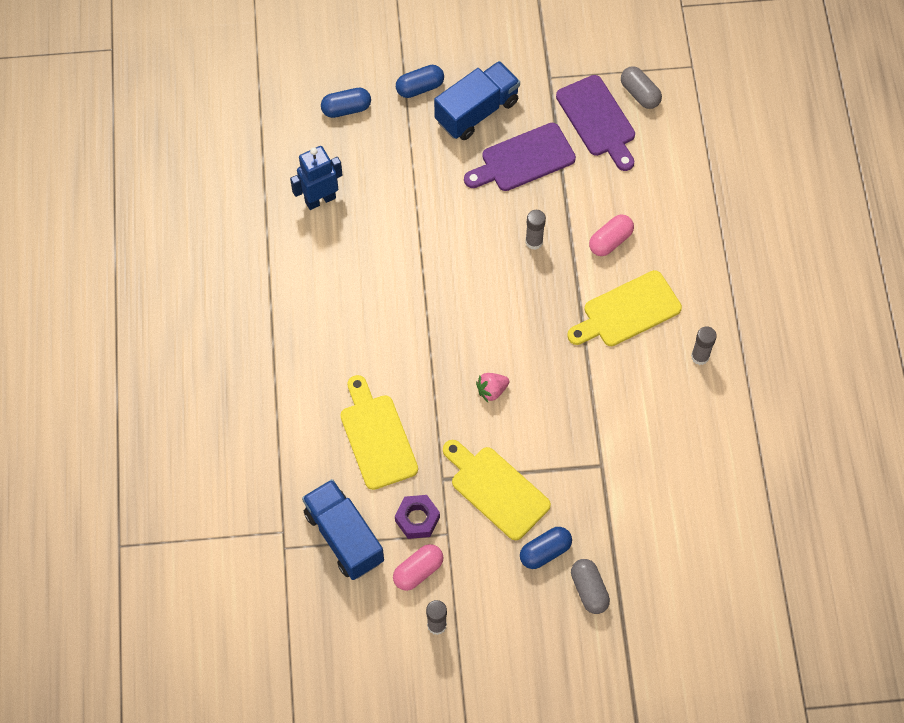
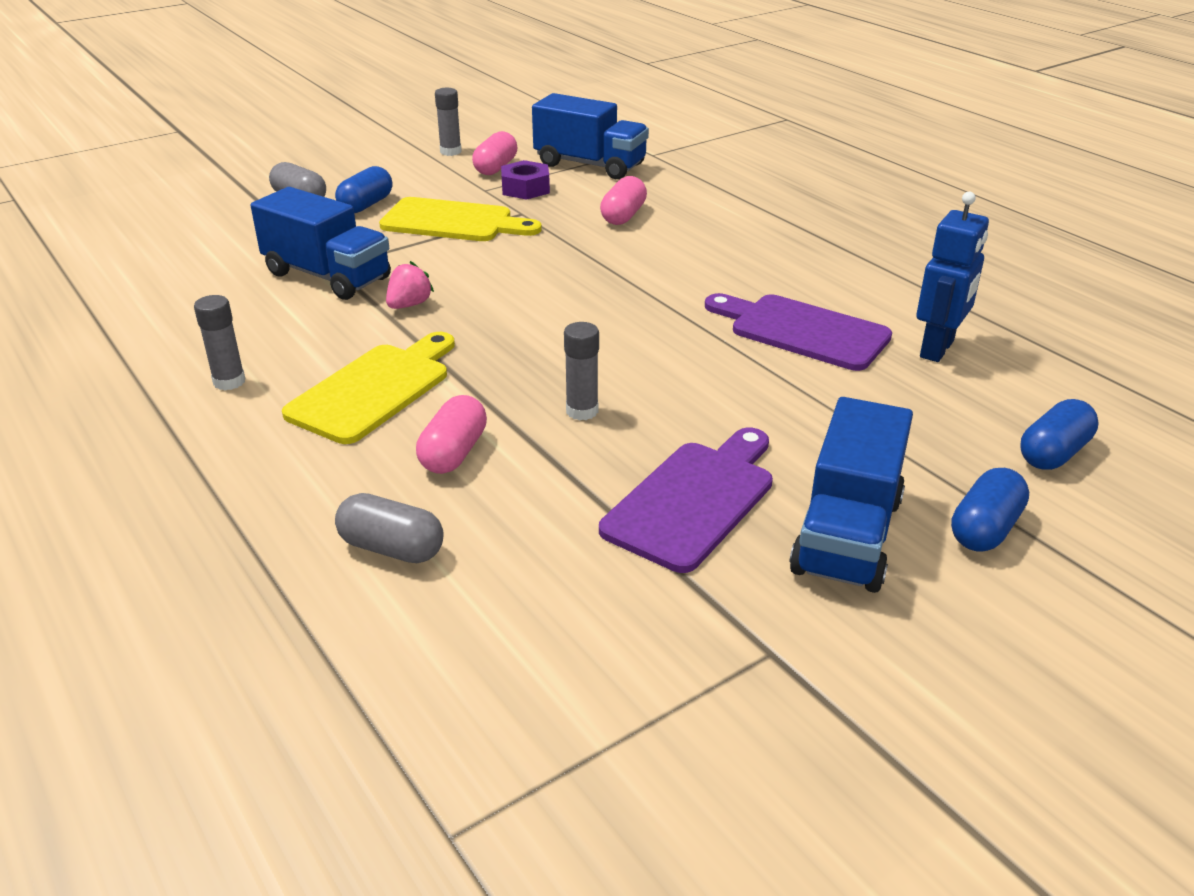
camera: 150 degrees right, 30 degrees down
(377, 437) = (623, 216): yellow cutting board -> pink capsule
(492, 390) = (519, 275): pink strawberry -> pink strawberry (409, 305)
(598, 120) = (605, 616): purple cutting board -> purple cutting board (802, 331)
(610, 451) = (327, 276): none -> blue truck
(639, 94) = (547, 707): grey capsule -> grey capsule (392, 548)

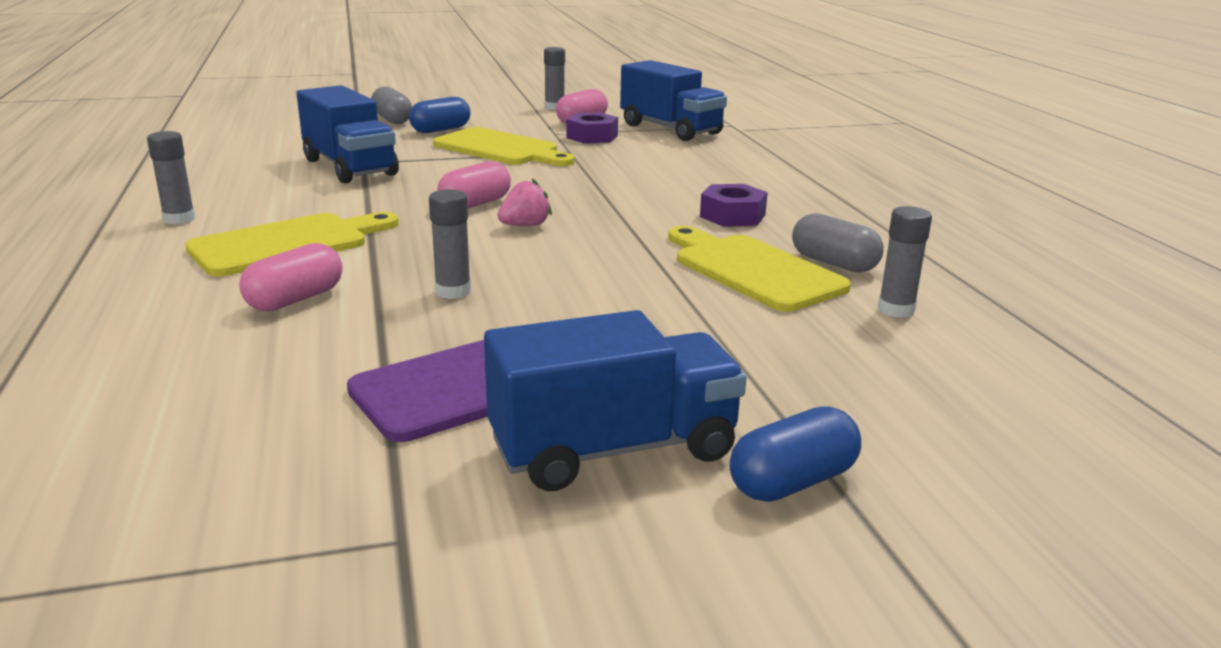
camera: 20 degrees right, 10 degrees down
(392, 548) = (146, 357): grey capsule -> grey capsule (834, 263)
(409, 305) = (393, 194): pink strawberry -> pink strawberry (525, 226)
(623, 216) = (662, 165): pink capsule -> pink capsule (475, 204)
(736, 270) = (732, 216): none -> purple nut
(802, 331) = (752, 270): purple cutting board -> yellow cutting board
(847, 535) = (613, 449): blue truck -> blue truck turned 150 degrees counterclockwise
(937, 349) = (896, 310): blue robot -> grey glue stick
(1053, 453) = (956, 428): blue capsule -> none

